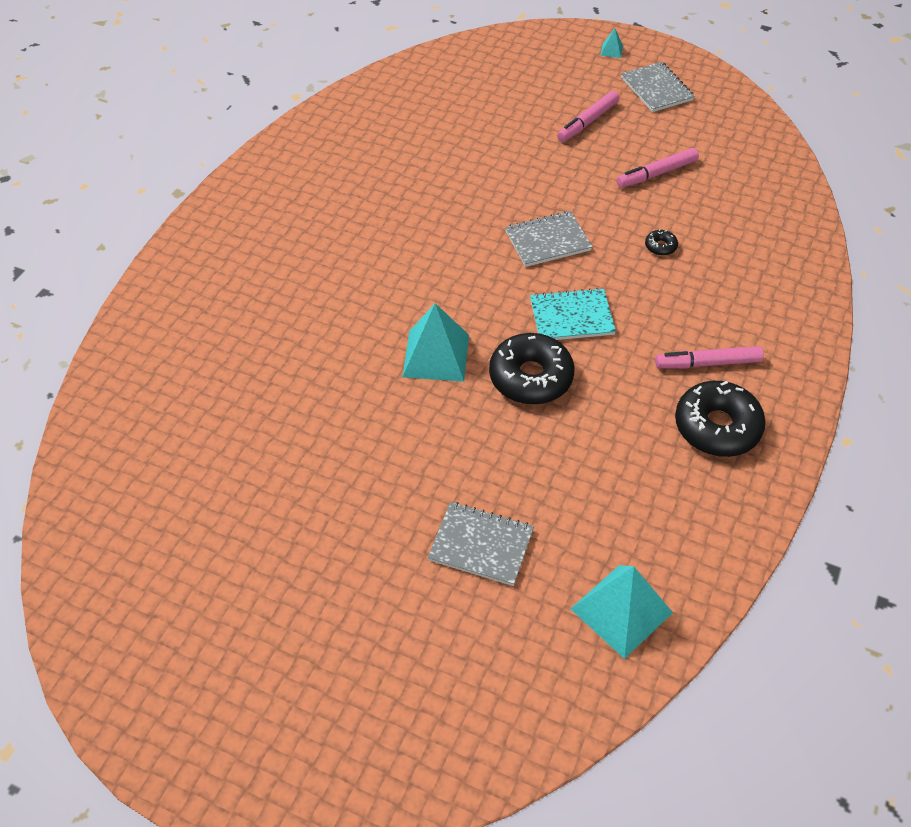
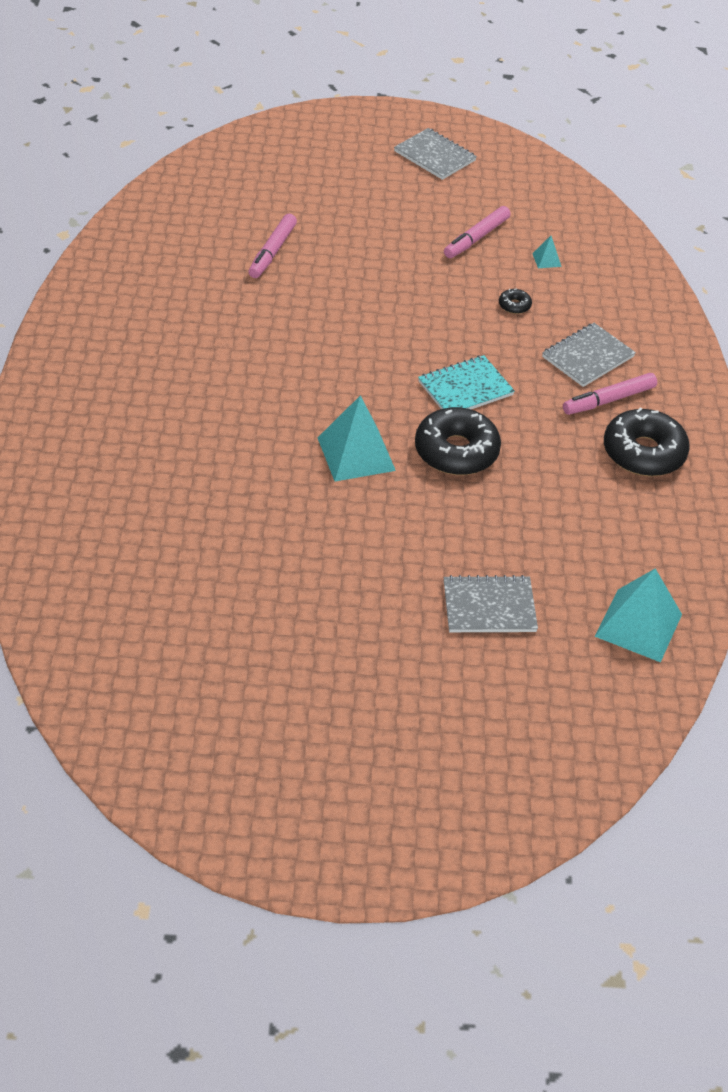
camera: 25 degrees left, 5 degrees down
(548, 241) = (406, 324): grey notebook -> grey notebook (588, 357)
(587, 122) = (384, 201): pink marker -> pink marker (272, 252)
(611, 50) = (371, 126): turquoise pyramid -> turquoise pyramid (546, 260)

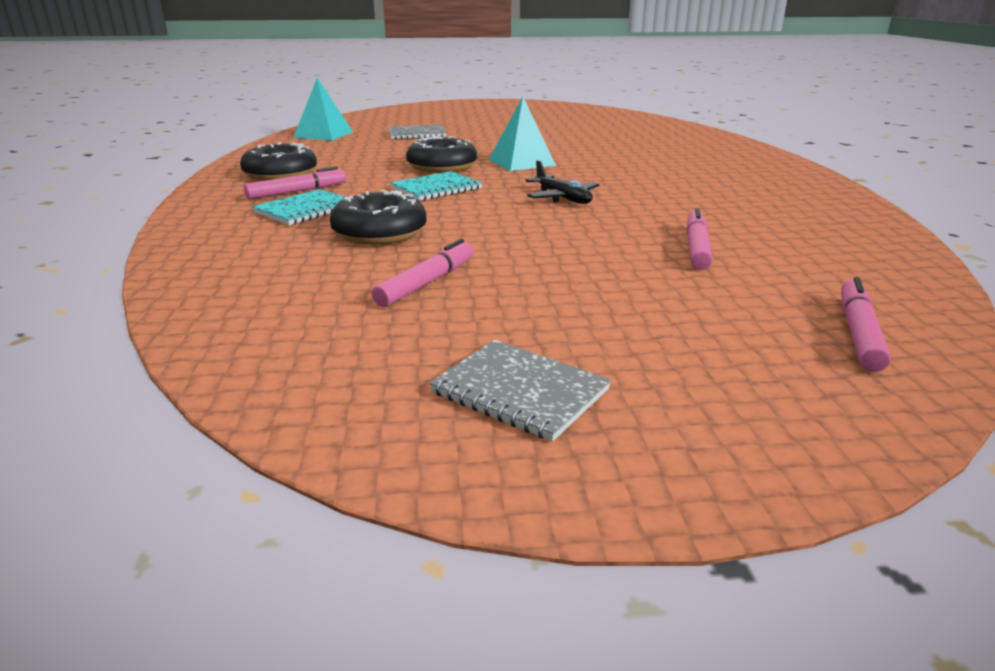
camera: 175 degrees right, 20 degrees down
(243, 165) = (858, 333): none -> pink marker
(342, 348) = (562, 198): none -> black plane
(514, 305) = (380, 233): black donut -> black donut, size x2.34
(546, 260) = (325, 271): turquoise pyramid -> none
(588, 357) = (305, 210): grey notebook -> turquoise notebook

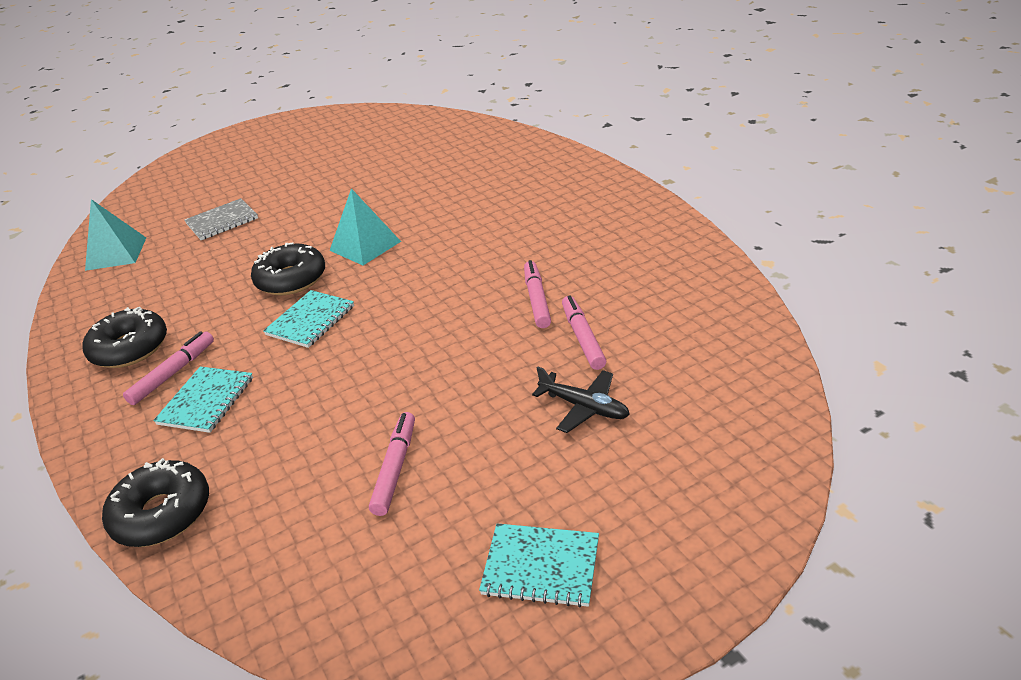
camera: 20 degrees left, 10 degrees up
(380, 233) = (306, 413): black donut -> black donut (162, 513)
(520, 391) = (541, 566): grey notebook -> turquoise notebook
(562, 198) = (437, 298): black plane -> black plane (584, 407)
(858, 333) = (731, 407): pink marker -> pink marker (537, 299)

